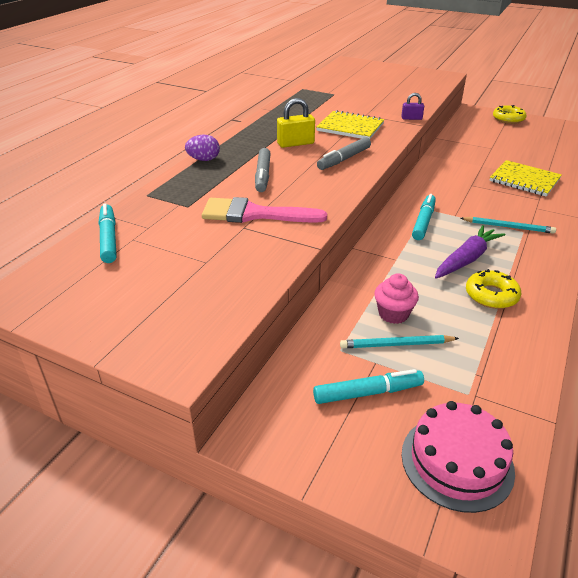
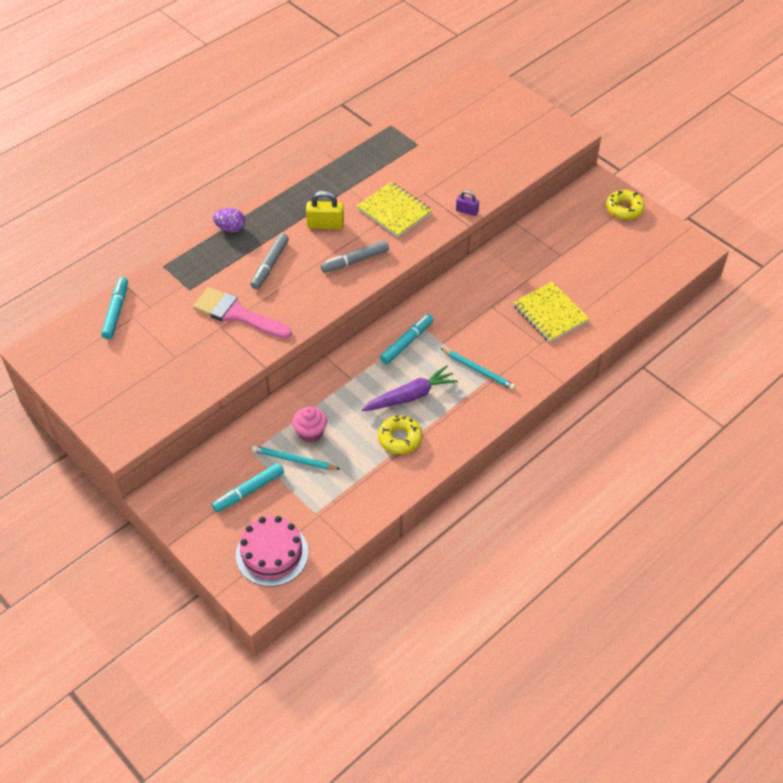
camera: 20 degrees right, 15 degrees up
(368, 393) = (248, 491): turquoise marker -> turquoise marker turned 135 degrees clockwise

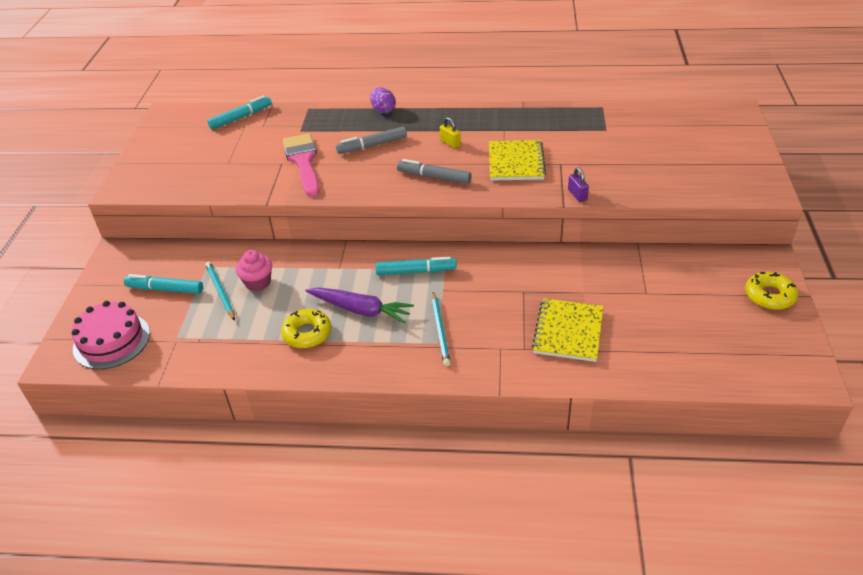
camera: 50 degrees right, 10 degrees down
(325, 225) = (450, 143): yellow padlock -> yellow padlock, size x0.62

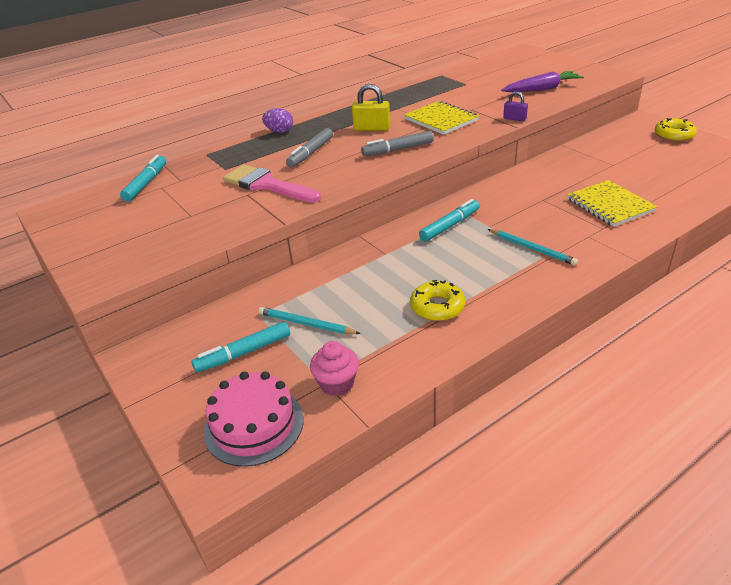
camera: 40 degrees left, 5 degrees down
(258, 282) = (331, 299): pink cupcake -> pink cupcake (337, 384)
(360, 310) = (452, 269): purple carrot -> purple carrot (542, 89)
(450, 143) = (372, 128): yellow padlock -> yellow padlock, size x1.63

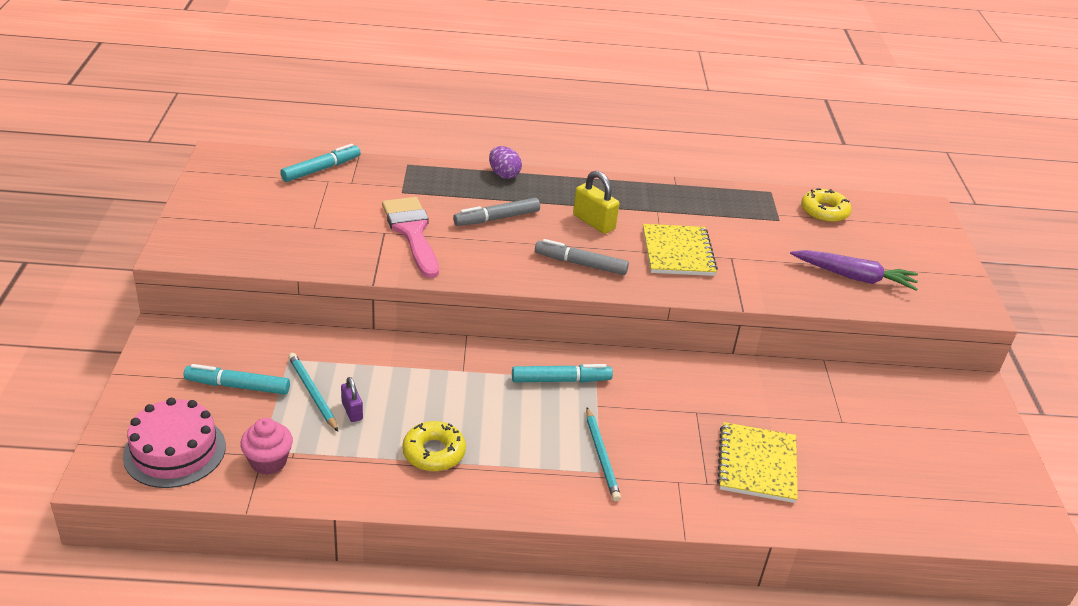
camera: 30 degrees right, 0 degrees up
(514, 119) = (757, 298): purple padlock -> purple padlock (352, 411)
(674, 135) = (983, 432): yellow donut -> yellow donut (824, 212)

